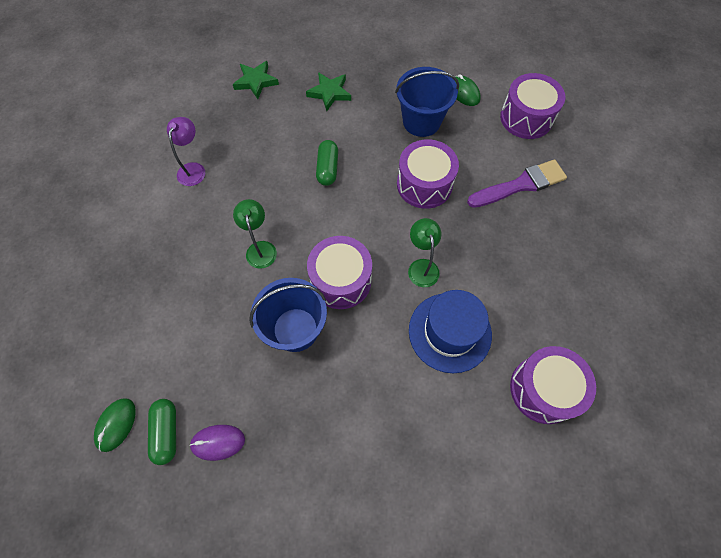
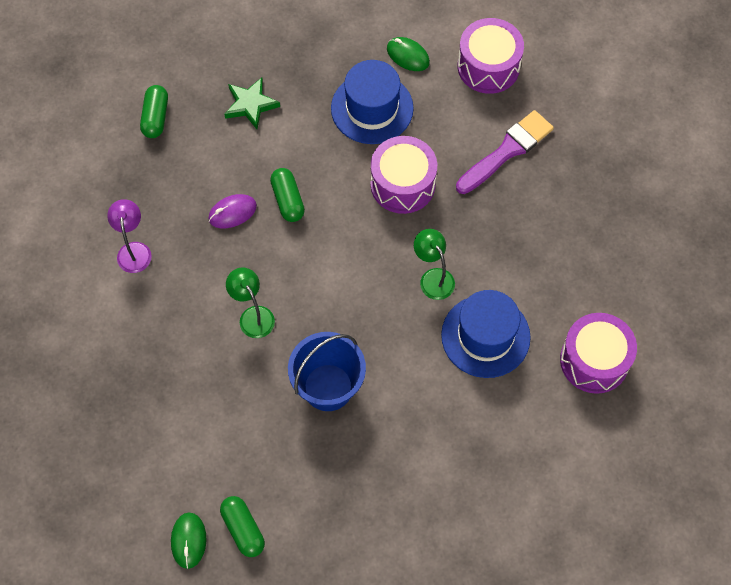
camera: 20 degrees left, 0 degrees up
(218, 442) = (298, 520): purple mouse -> purple mouse (232, 212)
(256, 81) = (155, 117): green star -> green capsule
(341, 280) = (354, 321): purple drum -> none
(421, 121) = (372, 108): blue bucket -> blue hat

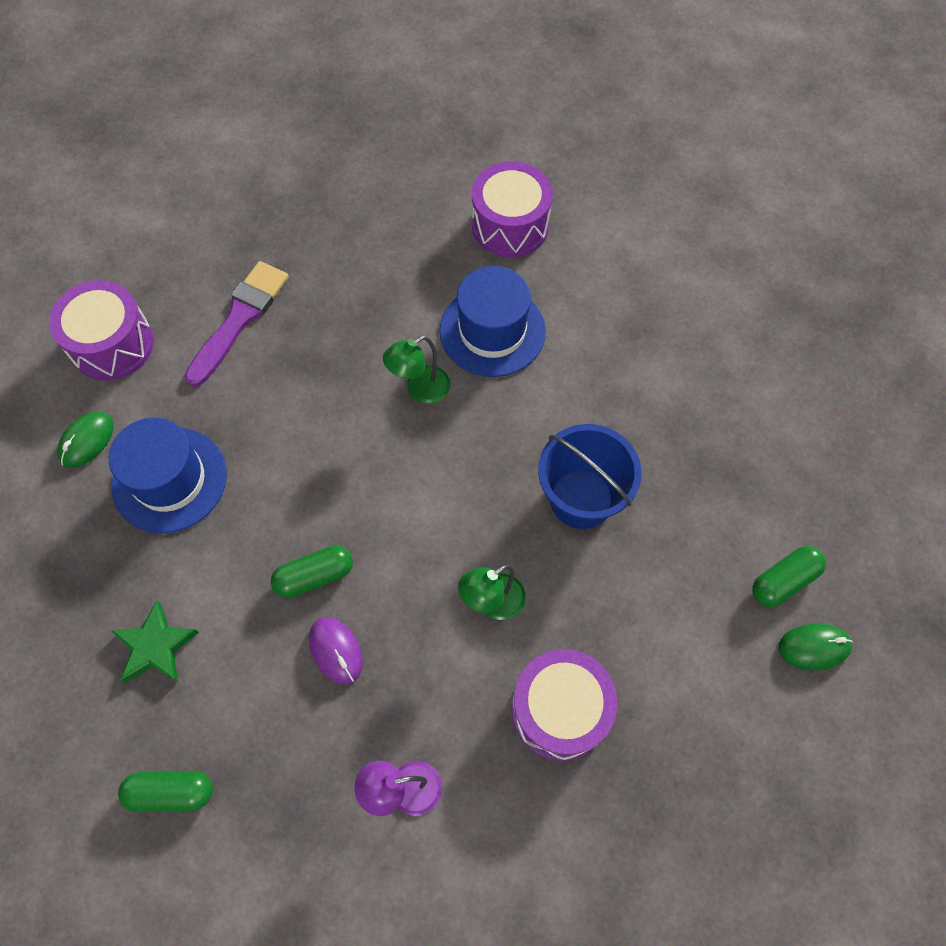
camera: 95 degrees left, 0 degrees up
(402, 184) = (288, 433): purple drum -> purple drum (560, 710)
(507, 151) = (239, 319): purple brush -> purple brush turned 75 degrees clockwise

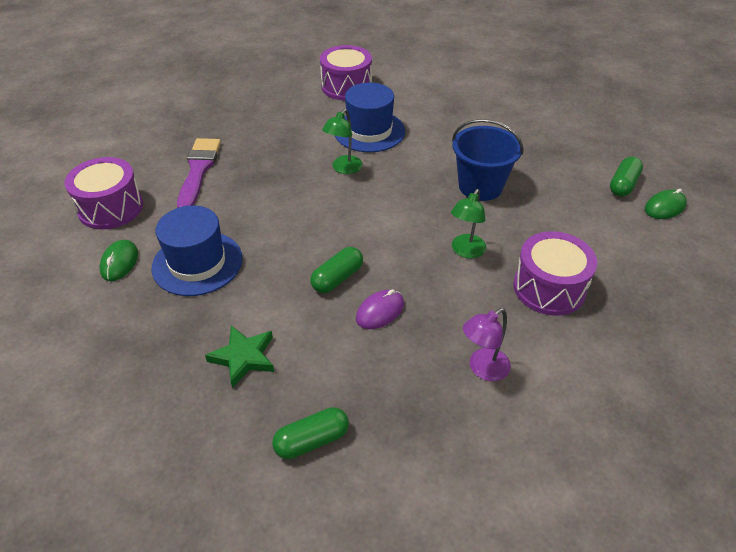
camera: 25 degrees left, 20 degrees down
(336, 651) = (380, 311): purple mouse -> purple mouse turned 75 degrees counterclockwise

